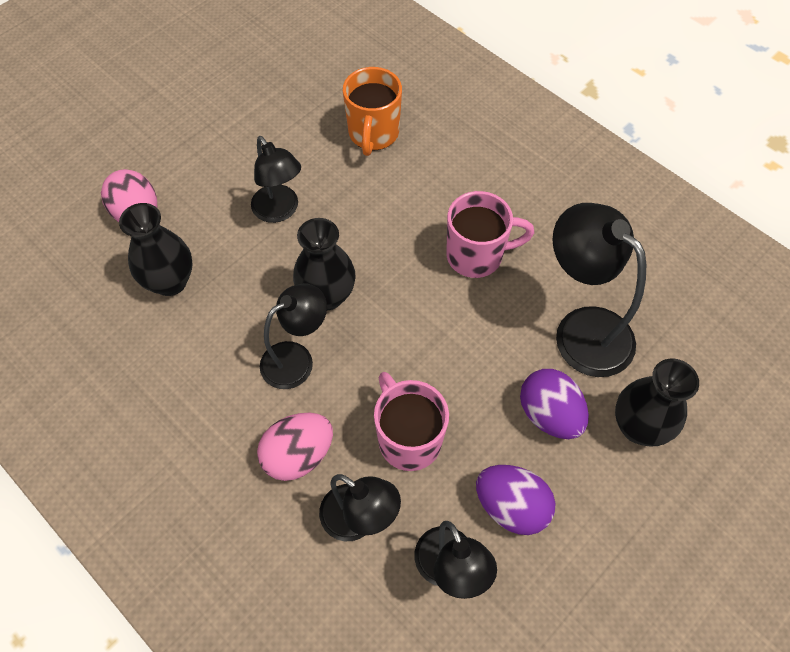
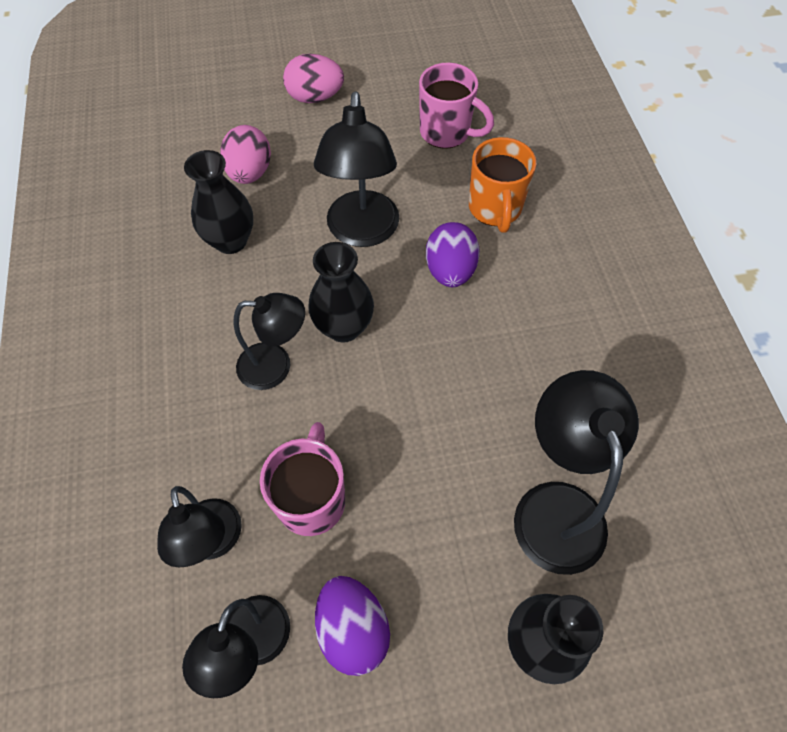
camera: 35 degrees right, 0 degrees up
(280, 211) = (362, 232): black lamp -> black lamp, size x1.52
(298, 455) = (212, 450): pink egg -> pink egg (315, 97)
(373, 134) = (495, 209): orange mug -> orange mug turned 45 degrees counterclockwise
(476, 256) = (505, 372): pink mug -> pink mug (446, 133)
(549, 414) = (458, 567): purple egg -> purple egg (450, 271)

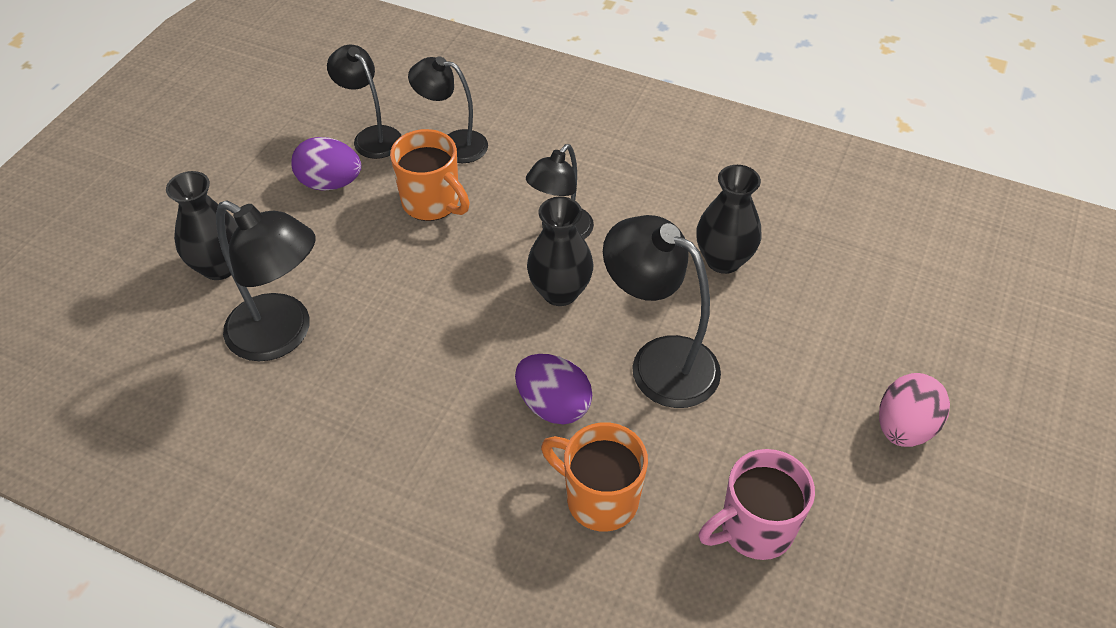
camera: 125 degrees right, 10 degrees down
(250, 173) = (809, 312): pink egg -> none
(312, 499) = (432, 203): pink mug -> orange mug

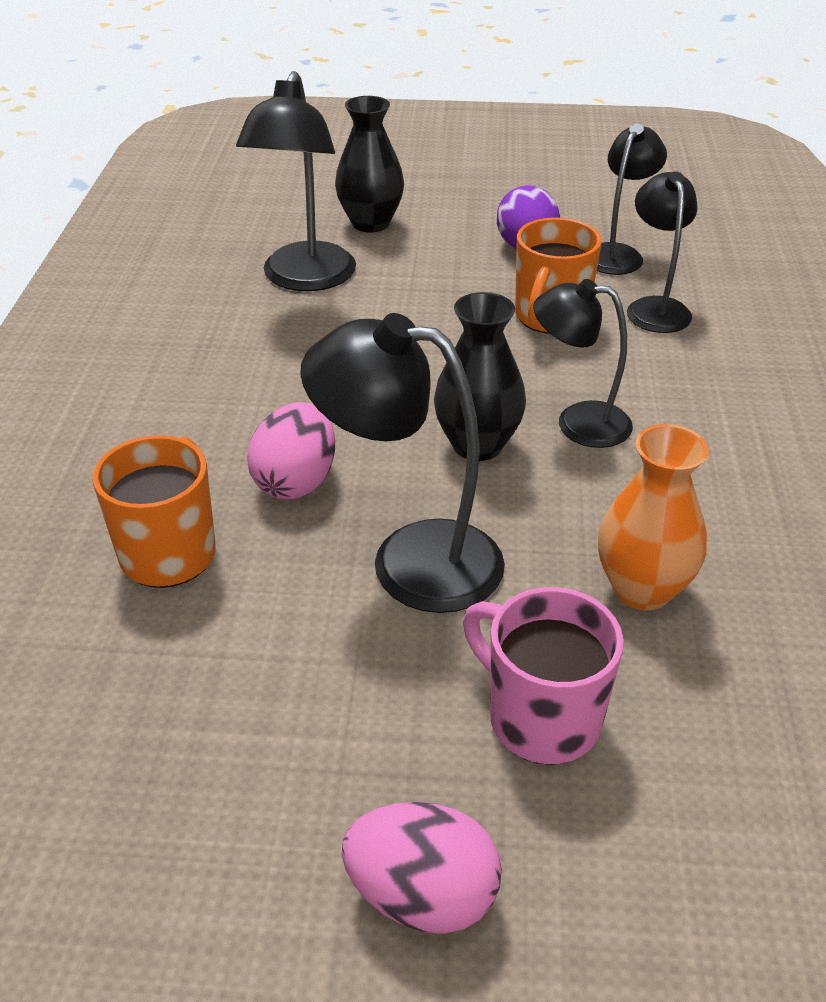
camera: 70 degrees right, 10 degrees down
(553, 405) = (296, 481): purple egg -> pink egg
(659, 362) = (410, 560): black lamp -> black lamp turned 90 degrees counterclockwise
(723, 260) = (642, 589): black vase -> orange vase
(754, 529) = (162, 719): pink mug -> pink mug (540, 718)

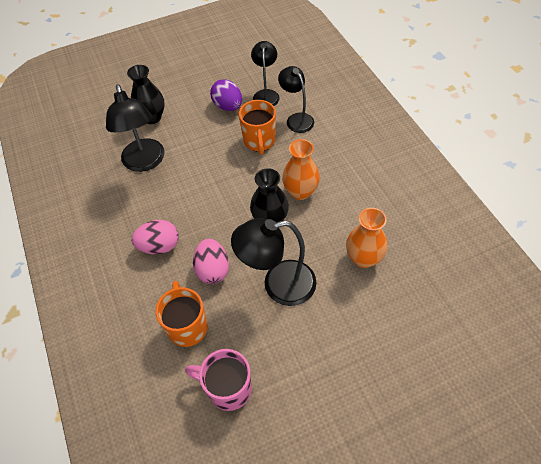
camera: 25 degrees left, 15 degrees up
(422, 895) = (362, 412): pink egg -> pink egg (159, 246)
(540, 718) = (360, 327): pink mug -> pink mug (228, 388)
(578, 422) = (300, 192): black lamp -> orange vase

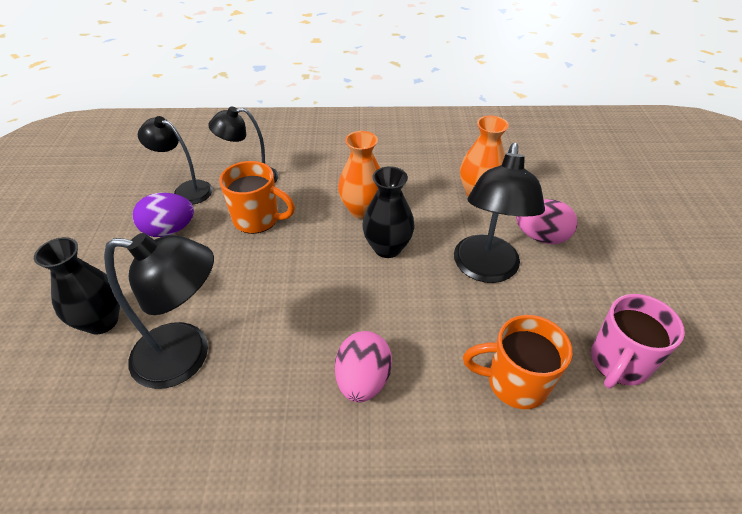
camera: 70 degrees left, 10 degrees down
(213, 270) = (435, 327): pink egg -> pink egg (541, 237)

